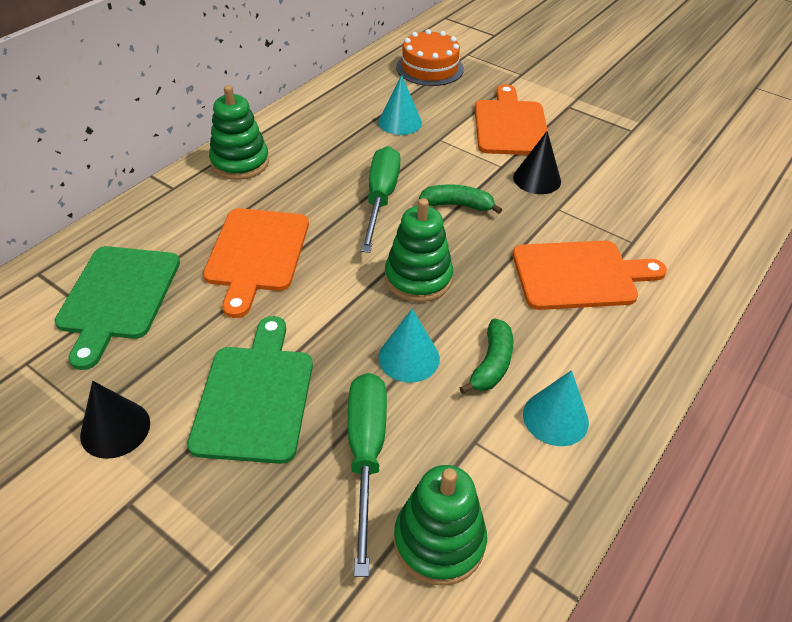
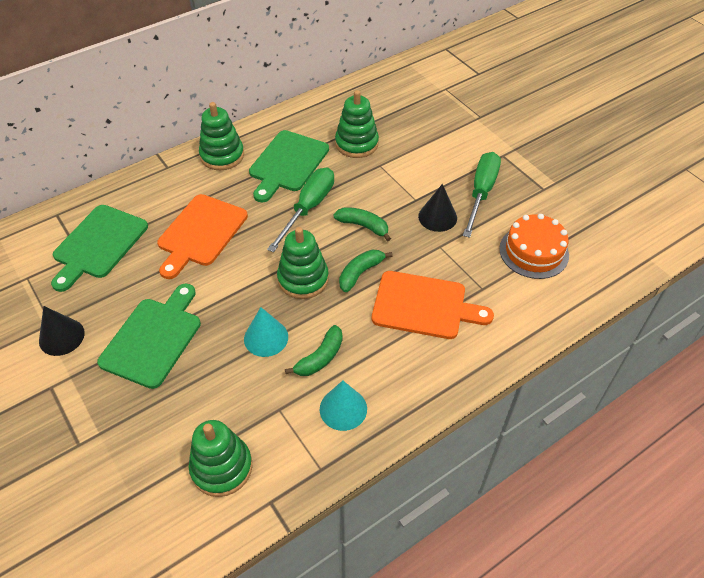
camera: 20 degrees right, 5 degrees up
(328, 157) = (287, 164): none -> green cutting board
(366, 454) = (204, 397): green screwdriver -> green screwdriver (481, 192)
(400, 122) = (356, 144): turquoise cone -> green stacking toy
(429, 68) = (406, 97): orange cake -> orange cake (533, 252)
(484, 256) = (360, 273): none -> green banana
(510, 125) = (443, 163): orange cutting board -> none

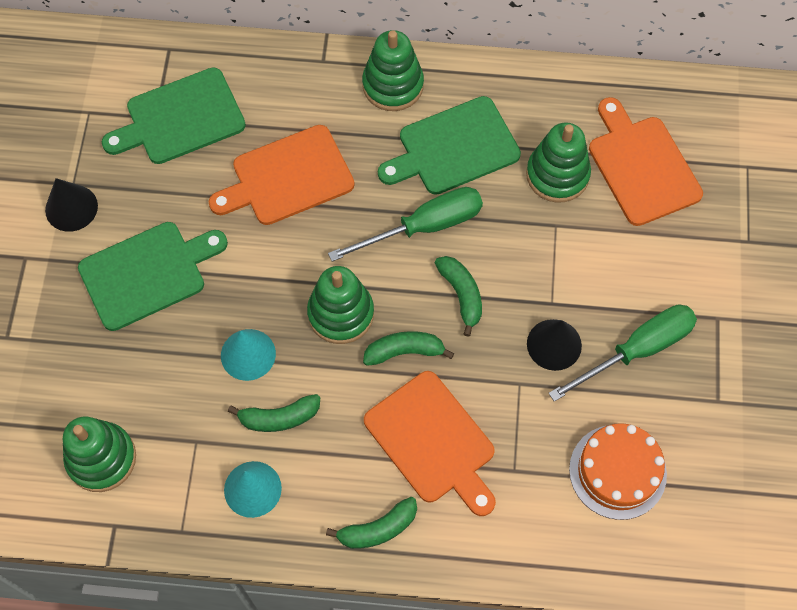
camera: 40 degrees right, 15 degrees up
(395, 116) = (641, 166): none -> orange cutting board
(441, 373) = (378, 529): none -> green banana

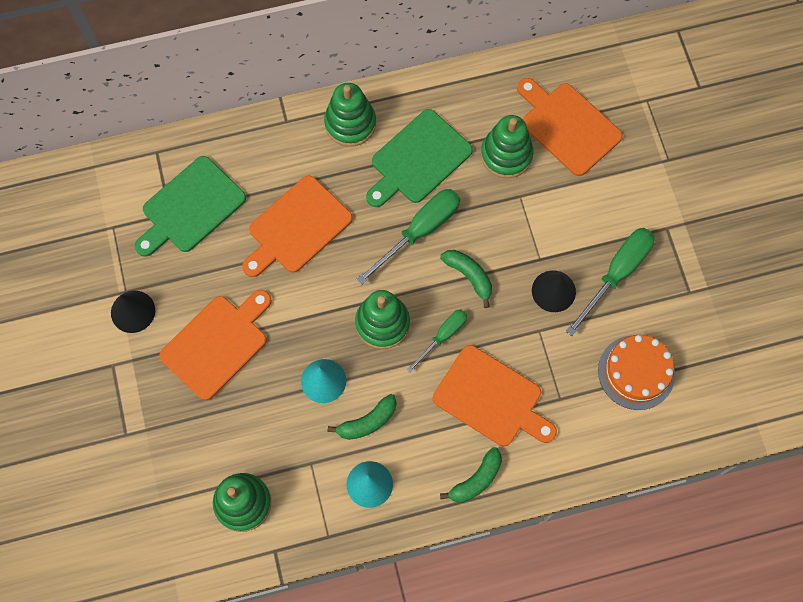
camera: 20 degrees left, 5 degrees up
(148, 273) = (217, 343): green cutting board -> orange cutting board
(405, 351) = (443, 336): green banana -> green screwdriver

